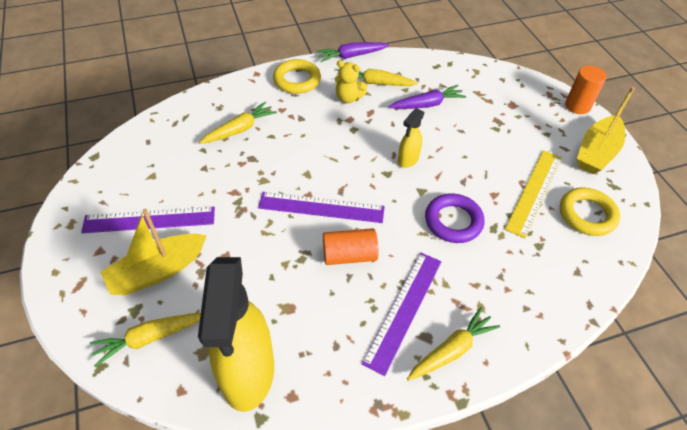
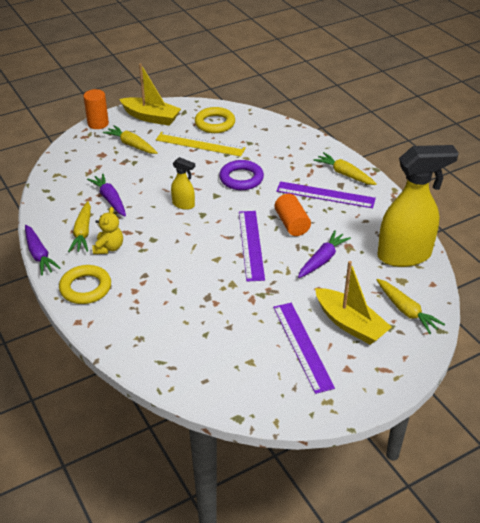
camera: 100 degrees left, 10 degrees down
(240, 129) = (170, 314): yellow carrot -> yellow carrot (131, 145)
(273, 272) = (322, 259): none -> purple carrot

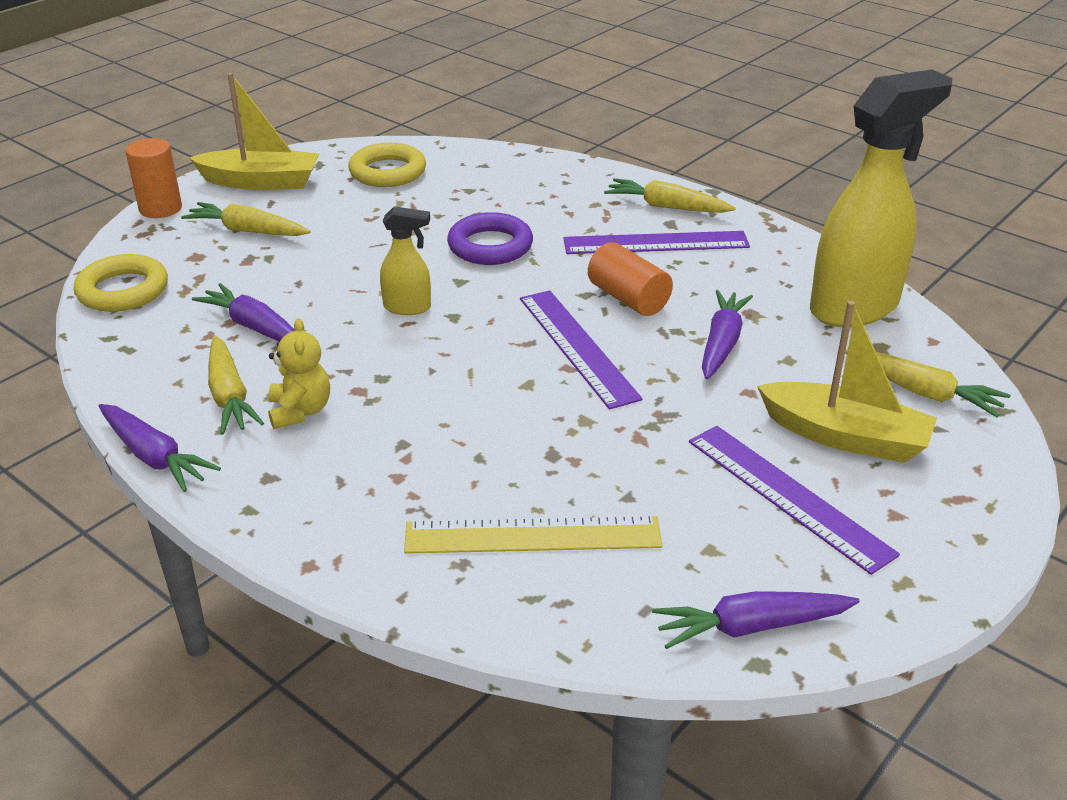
camera: 20 degrees left, 5 degrees down
(85, 288) = (291, 496): yellow ring -> yellow ring (123, 290)
(200, 144) = (380, 207): yellow ruler -> yellow ruler (533, 536)
(245, 401) = (751, 627): none -> purple carrot

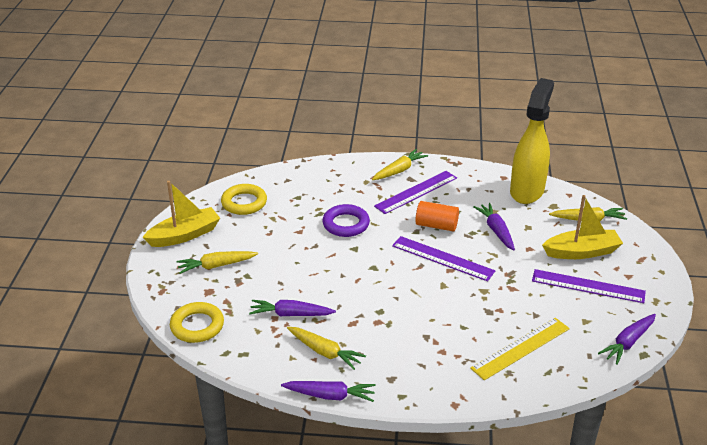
camera: 35 degrees left, 0 degrees up
(160, 208) = (150, 273): orange cylinder -> none
(300, 411) = (365, 343): yellow teddy bear -> none
(408, 307) = (348, 272): yellow spray bottle -> none
(666, 207) = (399, 170): yellow carrot -> yellow carrot turned 150 degrees clockwise

